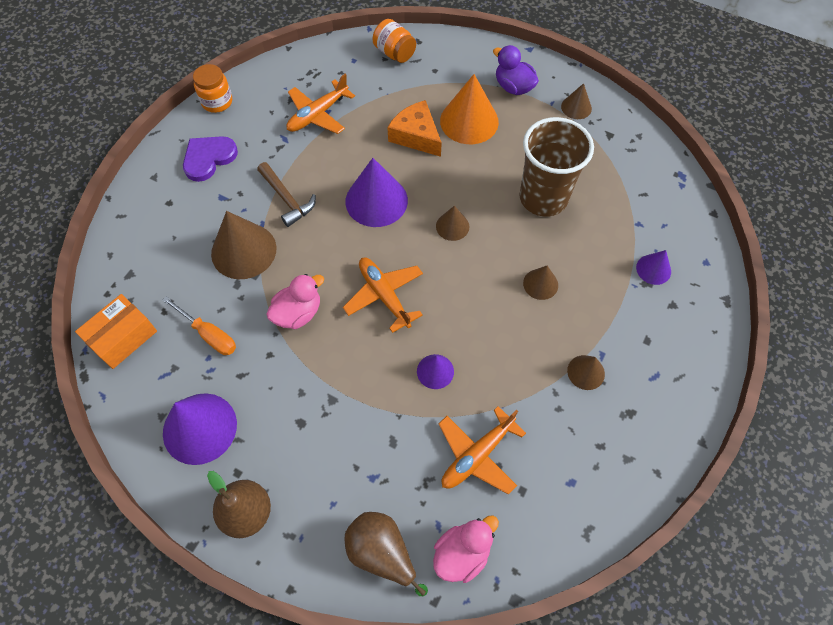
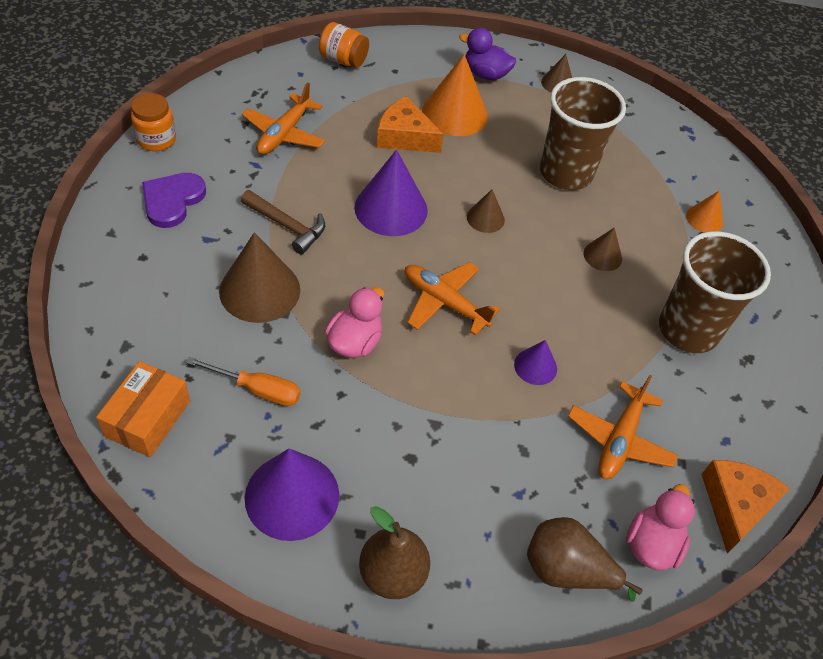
camera: 25 degrees left, 10 degrees down
(551, 542) = (735, 505): none -> orange cheese
(586, 372) = (688, 330): brown cone -> brown cup
(653, 269) = (704, 219): purple cone -> orange cone

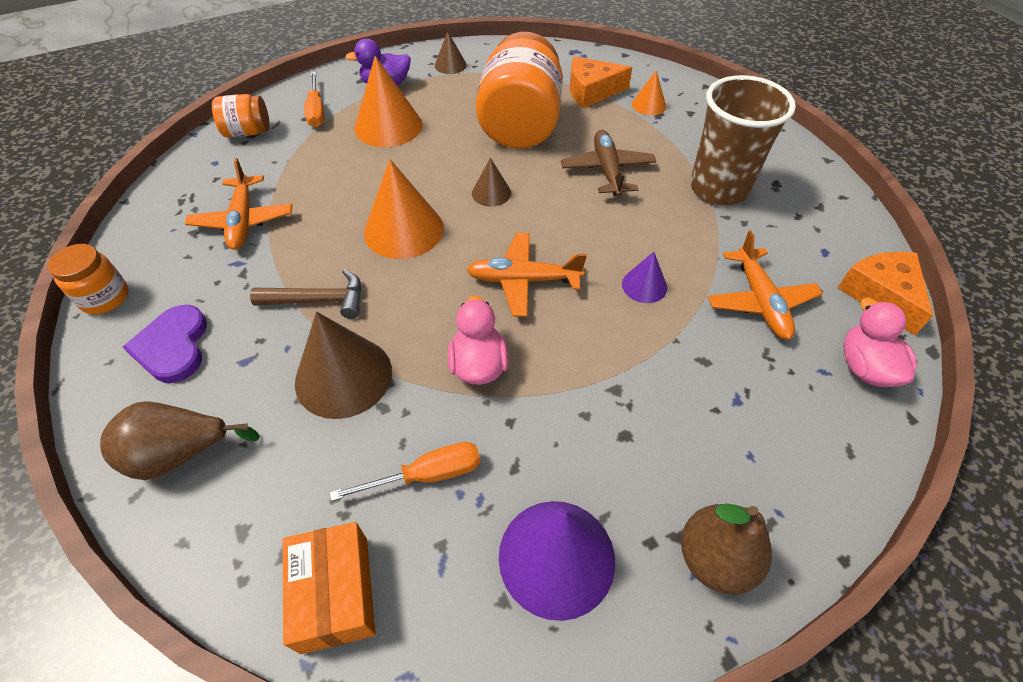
camera: 30 degrees left, 0 degrees up
(391, 208) = (403, 230): purple cone -> orange cone
(404, 137) = (361, 166): orange cheese -> orange cheese (591, 91)
(409, 69) = (316, 111): none -> orange screwdriver
(566, 173) = (520, 125): brown cup -> orange jar
(566, 570) = (834, 438): brown pear -> brown pear (180, 454)
(602, 256) = (607, 170): brown cone -> brown plane

